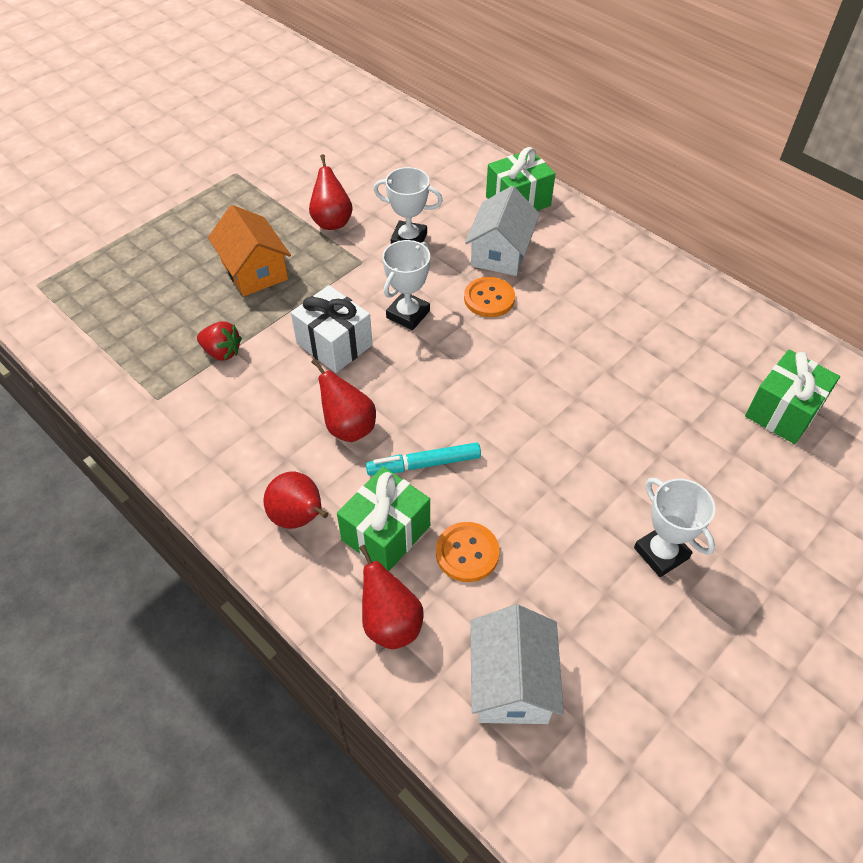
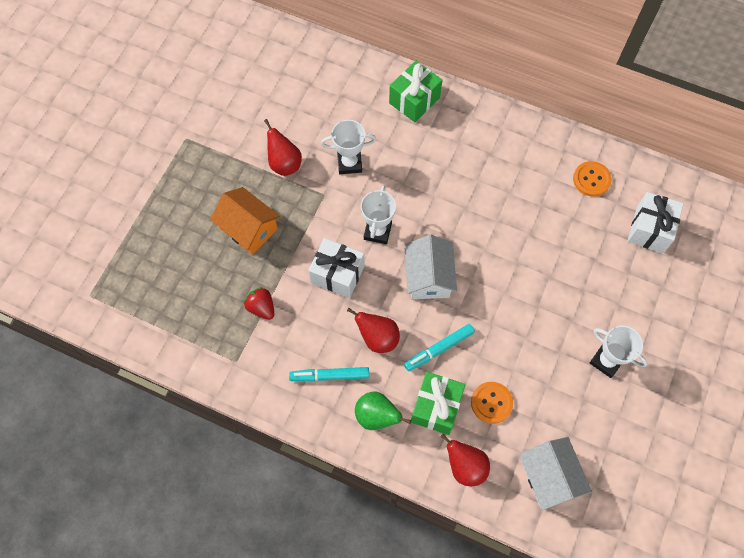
camera: 20 degrees left, 15 degrees up
(222, 352) = (261, 307): red strawberry -> red strawberry turned 135 degrees counterclockwise
(263, 450) = (329, 376): none -> turquoise marker
(299, 518) = (377, 416): red pear -> green pear
(489, 298) = (428, 199): orange button -> orange button (591, 179)
(500, 252) = (420, 154): white house -> white house (428, 277)
(783, 411) = (650, 229): green gift -> white gift

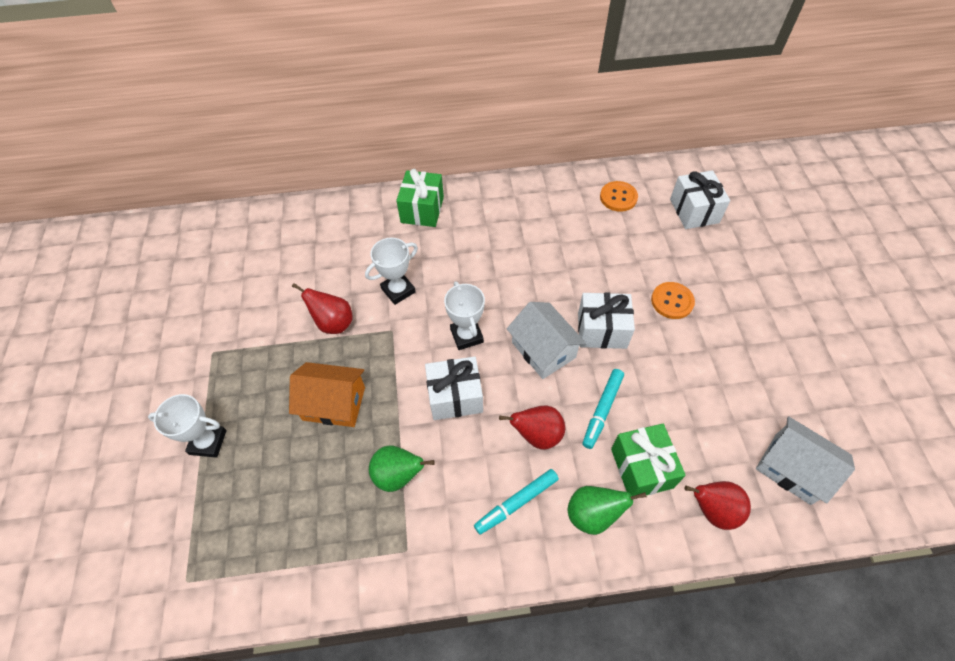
camera: 30 degrees left, 10 degrees down
(261, 307) = (398, 475): red strawberry -> green pear
(486, 288) = (602, 330): none -> white gift
(491, 403) = (687, 431): orange button -> orange button (672, 301)
(606, 361) = (750, 333): white trophy -> white trophy (208, 442)

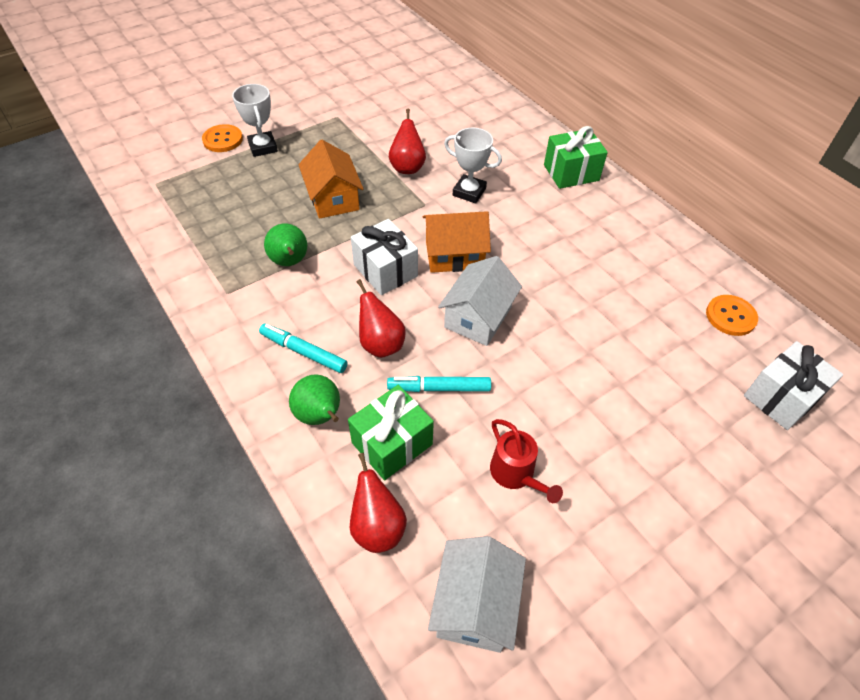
camera: 60 degrees right, 5 degrees down
(466, 336) = (454, 255): white trophy -> orange house
(602, 330) = (536, 358): white gift -> none
(672, 301) = (623, 412): orange button -> orange button (223, 140)
(699, 393) = (516, 474): none -> red watering can

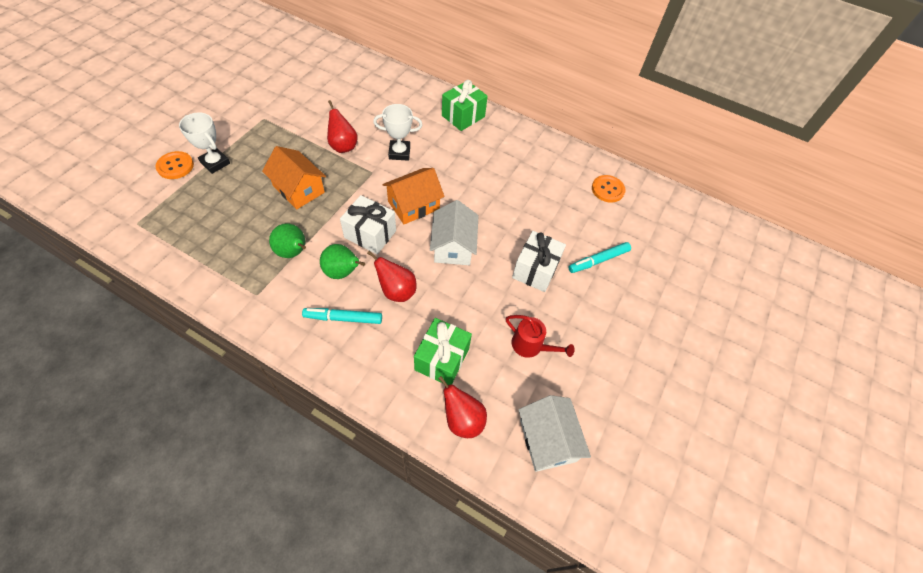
camera: 30 degrees left, 5 degrees up
(320, 416) = (382, 360): green pear -> green pear (342, 272)
(439, 388) = (453, 307): turquoise marker -> turquoise marker (598, 260)
(781, 397) = (657, 233): white gift -> white gift (535, 270)

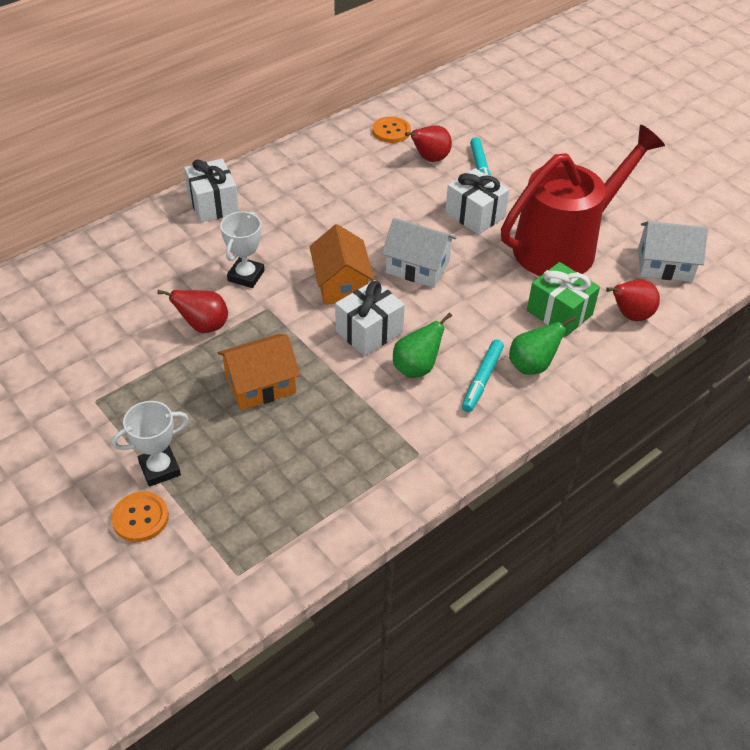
camera: 65 degrees left, 10 degrees down
(293, 252) = (367, 408): green pear -> green pear (532, 365)
(396, 291) = (461, 327): red pear -> red pear (430, 159)
(463, 116) = (213, 204): green gift -> white gift
(531, 346) = (564, 245): red watering can -> red watering can, size x2.48

